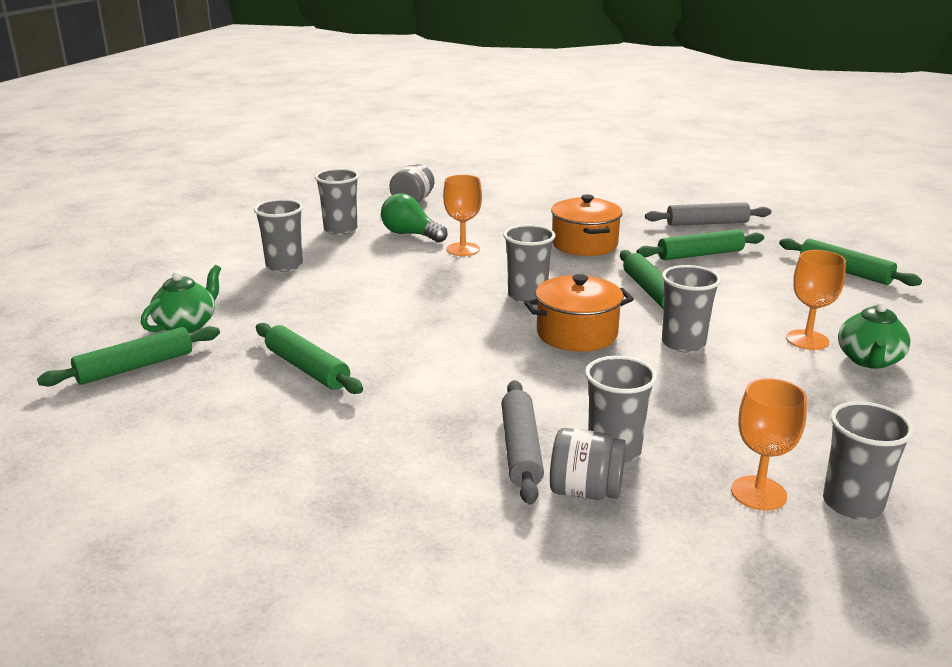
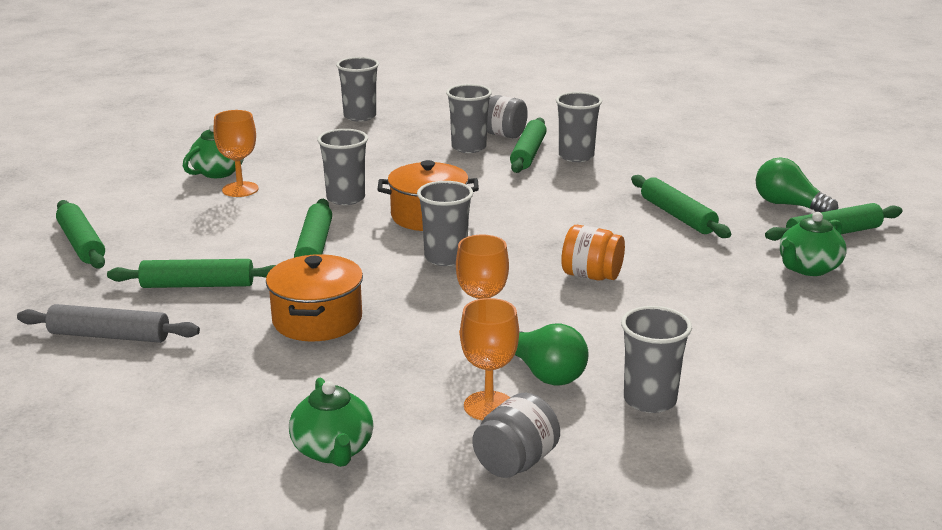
camera: 165 degrees left, 0 degrees up
(165, 402) = (788, 205): none -> green light bulb
(284, 265) = (723, 336): grey cup -> grey cup (576, 156)
(392, 295) = (591, 276): none -> orange jar
(511, 196) = (333, 450): none -> green teapot
(521, 449) = (528, 154): grey rolling pin -> green rolling pin
(758, 493) = (404, 124): orange goblet -> orange goblet (488, 406)

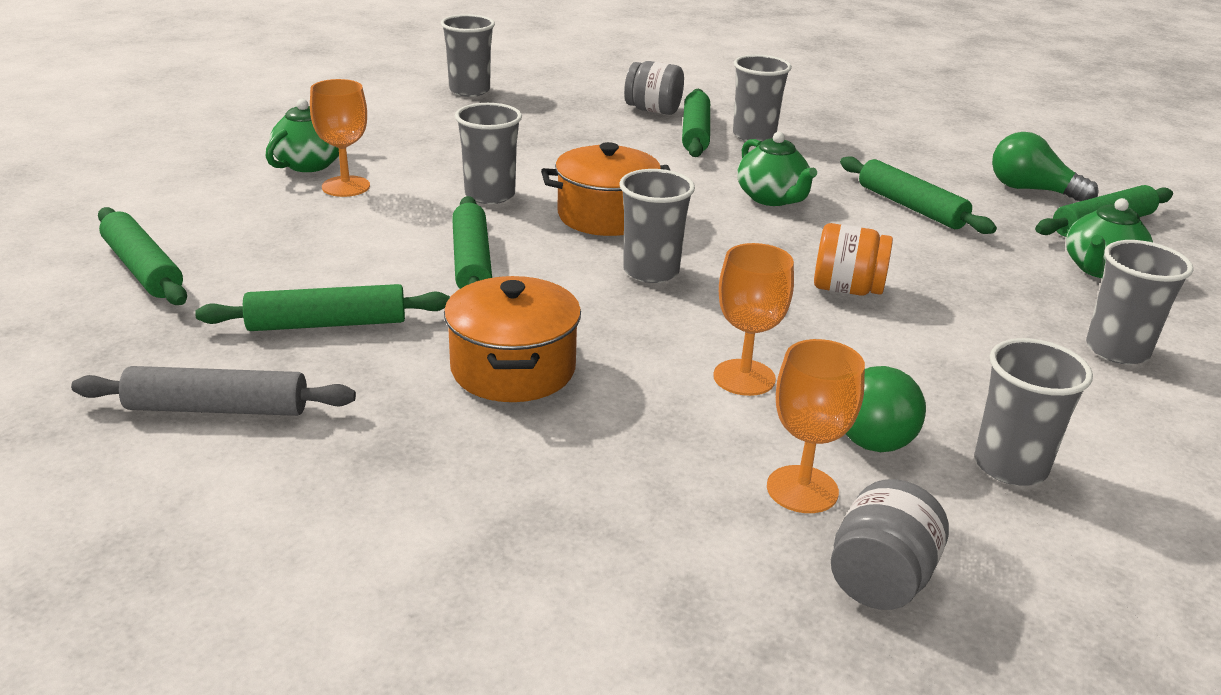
camera: 10 degrees left, 5 degrees up
(333, 450) = (611, 579): green teapot -> green teapot (772, 198)
(469, 147) = (619, 127): grey cup -> grey cup (1117, 350)

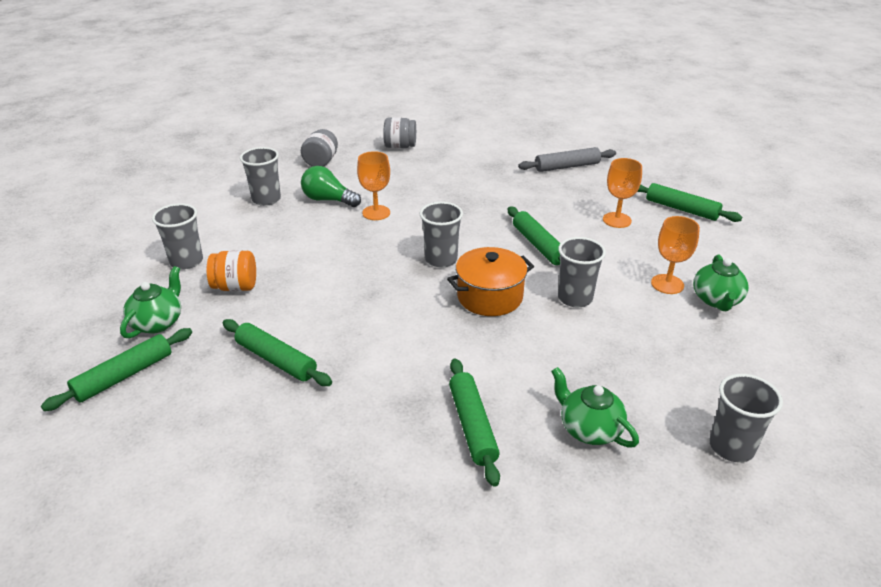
camera: 165 degrees right, 5 degrees up
(327, 324) = (568, 201): green rolling pin -> none
(513, 369) = (475, 198): orange pot -> none
(653, 110) = (532, 462): grey jar -> grey jar (400, 146)
(754, 135) = (416, 438): grey cup -> none
(772, 198) = (384, 343): green teapot -> green teapot (589, 429)
(802, 489) = (347, 179): orange goblet -> orange goblet (617, 220)
(846, 289) = (328, 270): orange jar -> orange jar (235, 287)
(1031, 190) = (161, 412): green light bulb -> none

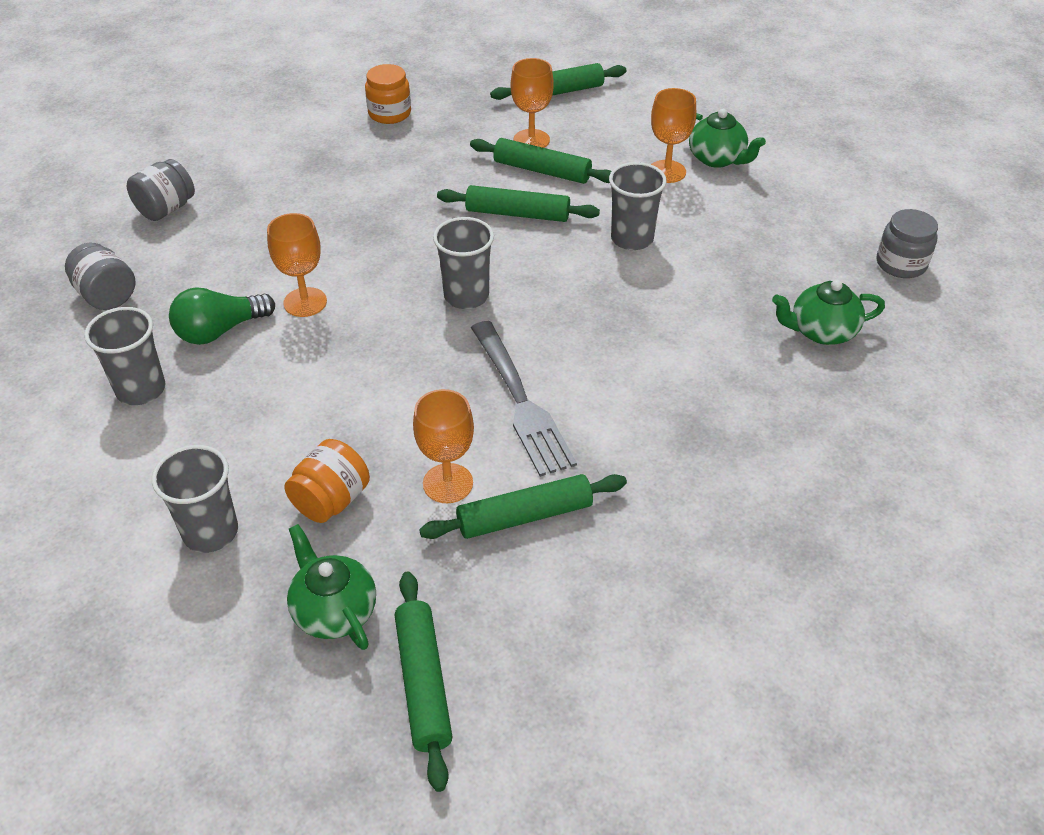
camera: 55 degrees left, 10 degrees up
(280, 320) = (448, 483): none -> orange goblet
(371, 317) = (520, 401): none -> grey fork
(472, 425) = (759, 405): green rolling pin -> green rolling pin (542, 171)
(489, 297) = (572, 294): orange pot -> none
(567, 166) = (389, 113): grey rolling pin -> orange jar
(731, 447) = (901, 264): grey cup -> grey jar

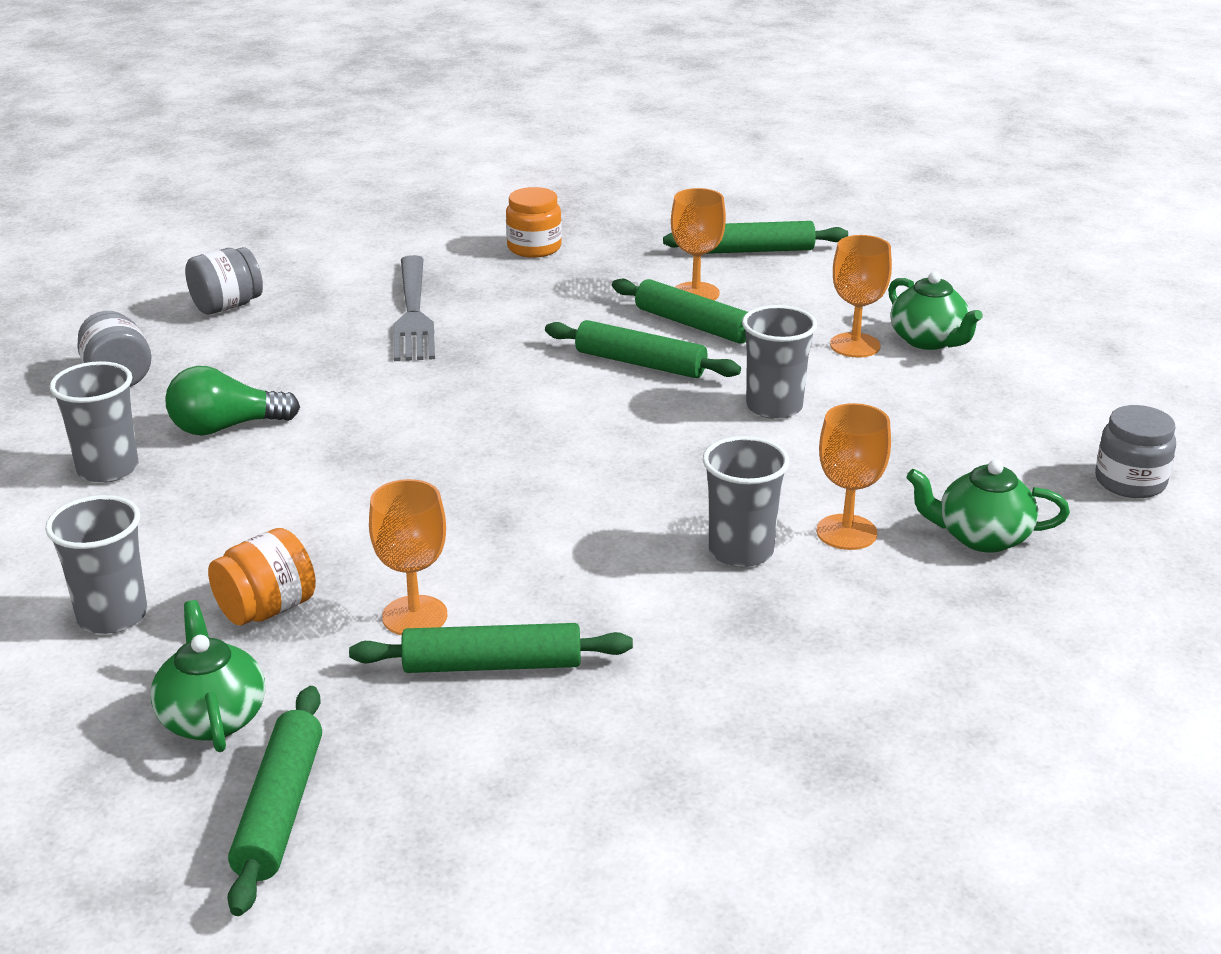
camera: 15 degrees right, 15 degrees down
(305, 302) = (338, 414): orange goblet -> orange goblet (846, 532)
(466, 296) = (534, 435): grey cup -> grey cup (741, 551)
(520, 401) = (547, 549): grey fork -> grey fork (413, 313)

